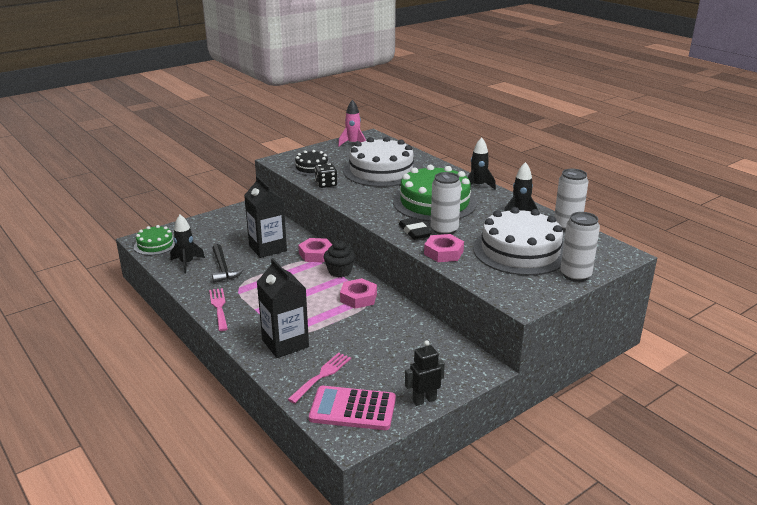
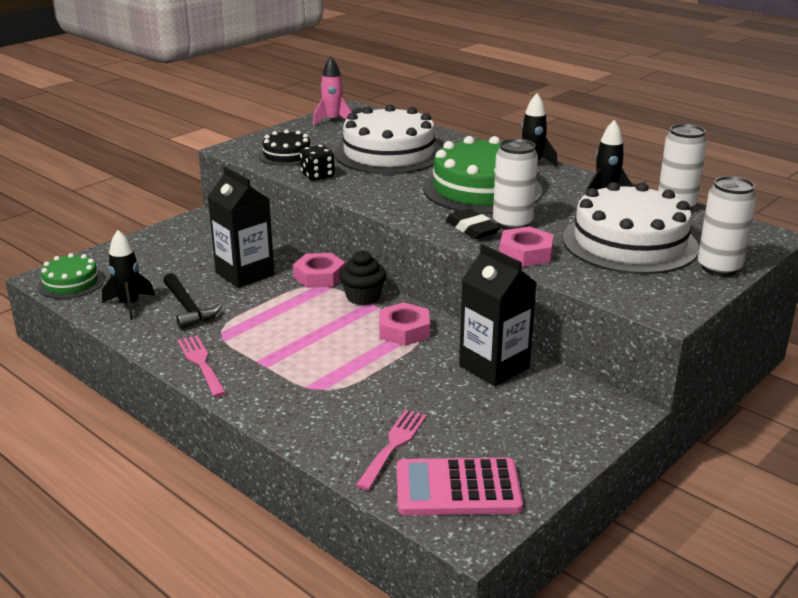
camera: 10 degrees left, 0 degrees up
(285, 343) = (321, 405): black carton -> black carton (494, 367)
(424, 400) = (556, 464): black robot -> none

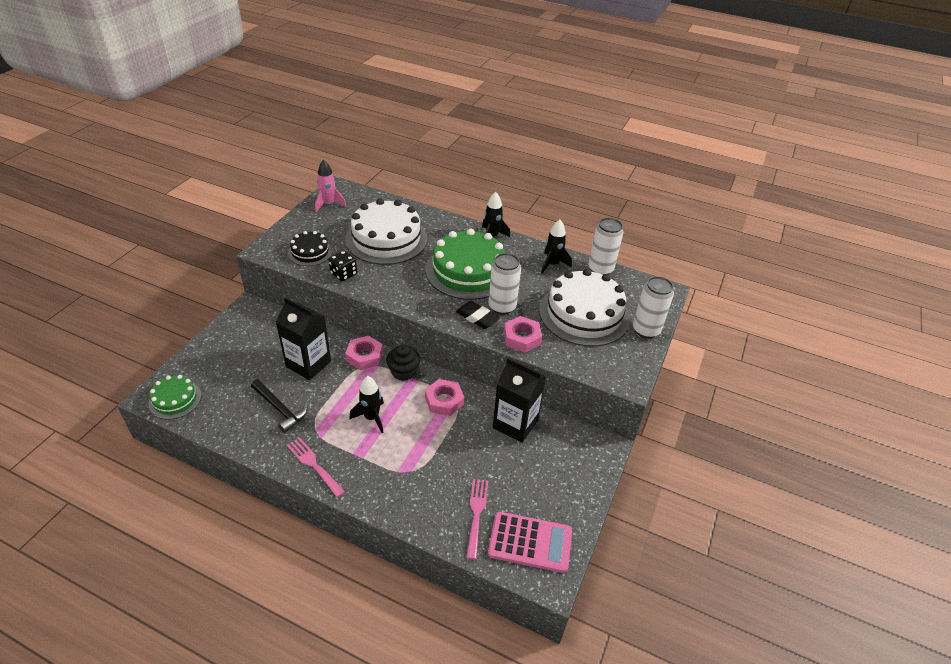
camera: 20 degrees left, 15 degrees up
(129, 305) = (233, 415): black rocket -> black rocket (371, 417)
(457, 488) = (530, 542): pink calculator -> pink calculator turned 150 degrees counterclockwise

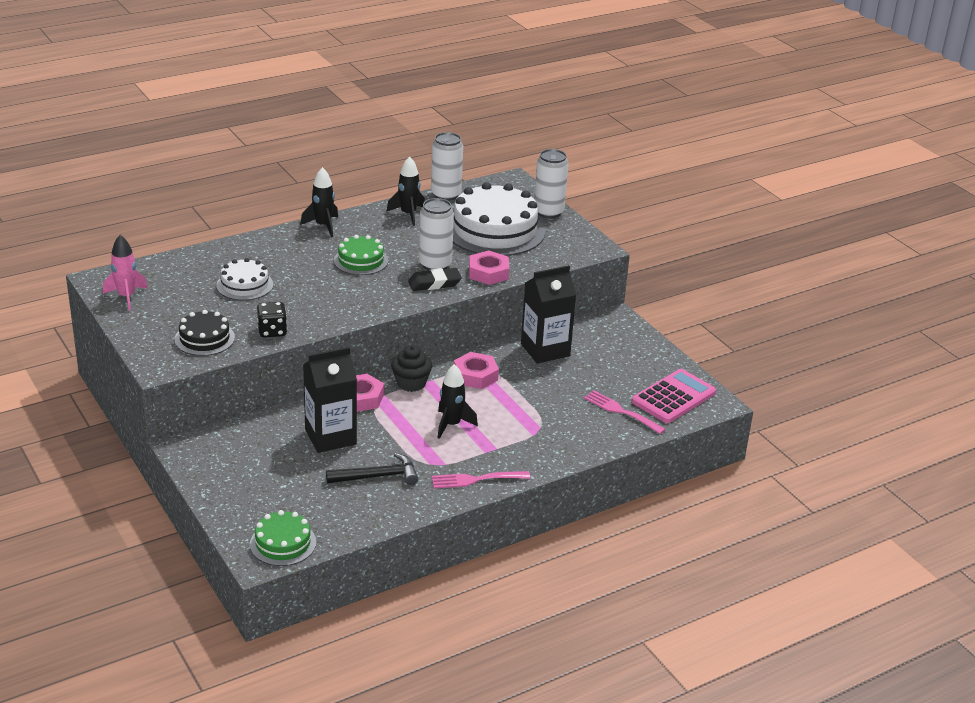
camera: 55 degrees left, 10 degrees down
(386, 239) = (244, 285): white cake -> white cake, size x0.52
(468, 271) = (361, 260): green cake -> green cake, size x0.52

